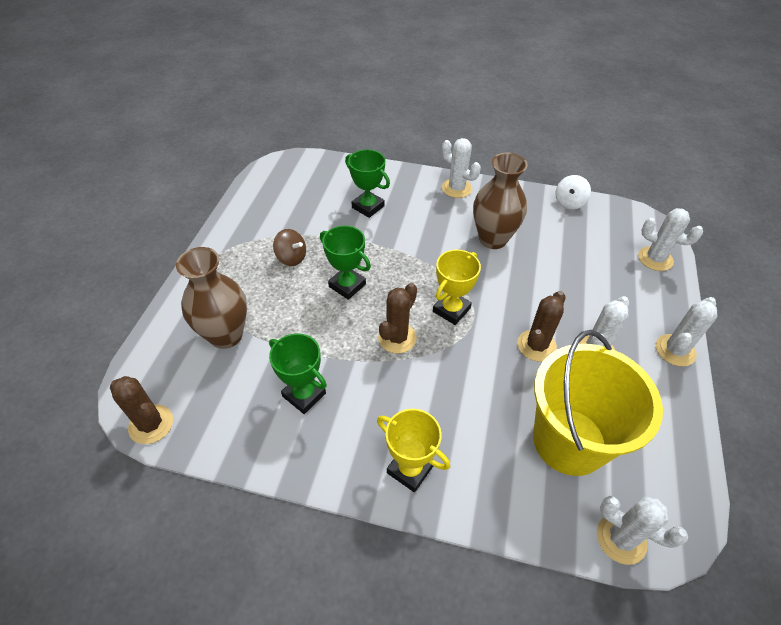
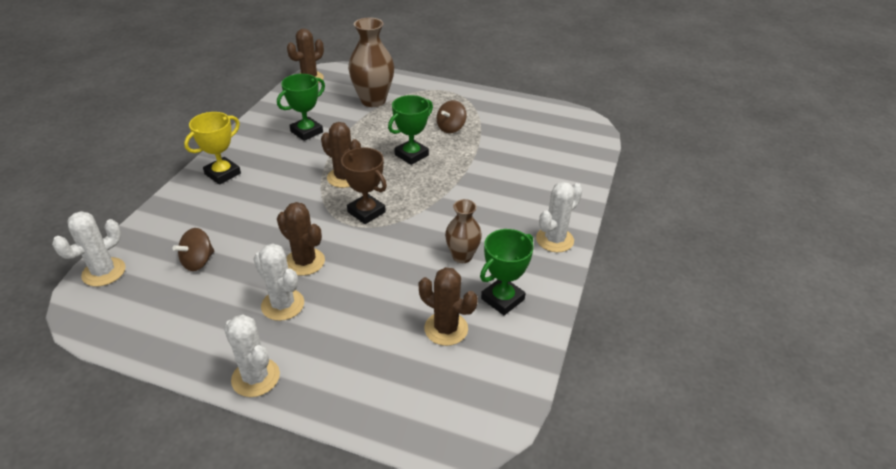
camera: 95 degrees right, 10 degrees down
(368, 207) = (520, 172): green trophy -> green trophy (502, 299)
(451, 310) = (366, 212): yellow trophy -> brown trophy
(493, 239) = (462, 256): brown vase -> brown vase, size x0.60
(569, 202) = (529, 344): white spinning top -> none
(569, 441) = (198, 261): yellow bucket -> brown spinning top
(574, 244) = (446, 329): none -> brown cactus
(655, 259) = (405, 411): white cactus -> none

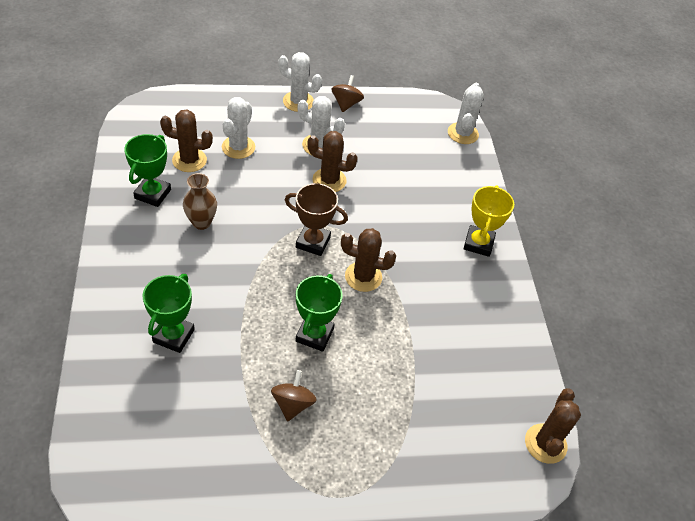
camera: 150 degrees right, 10 degrees up
(198, 261) = (408, 158): brown spinning top -> brown spinning top (346, 104)
(306, 132) = (455, 331): green trophy -> green trophy (173, 336)
(373, 100) = (425, 425): brown vase -> none
(554, 240) = (118, 266): white cactus -> white cactus (238, 147)

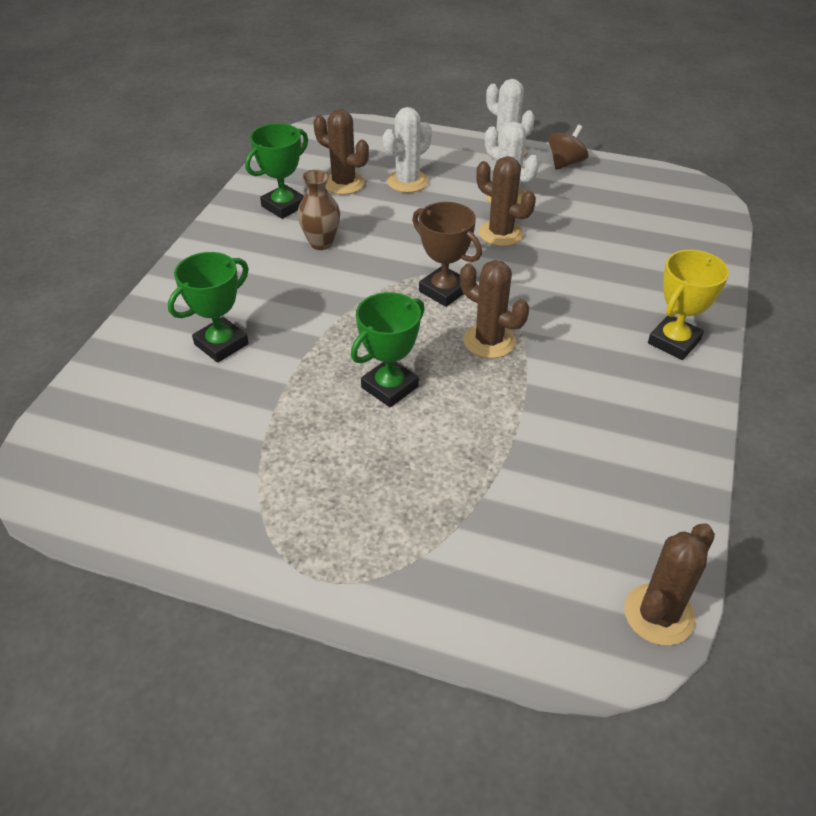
camera: 30 degrees right, 5 degrees down
(293, 404) = (318, 454): brown spinning top -> none
(463, 133) = (711, 219): white cactus -> none

